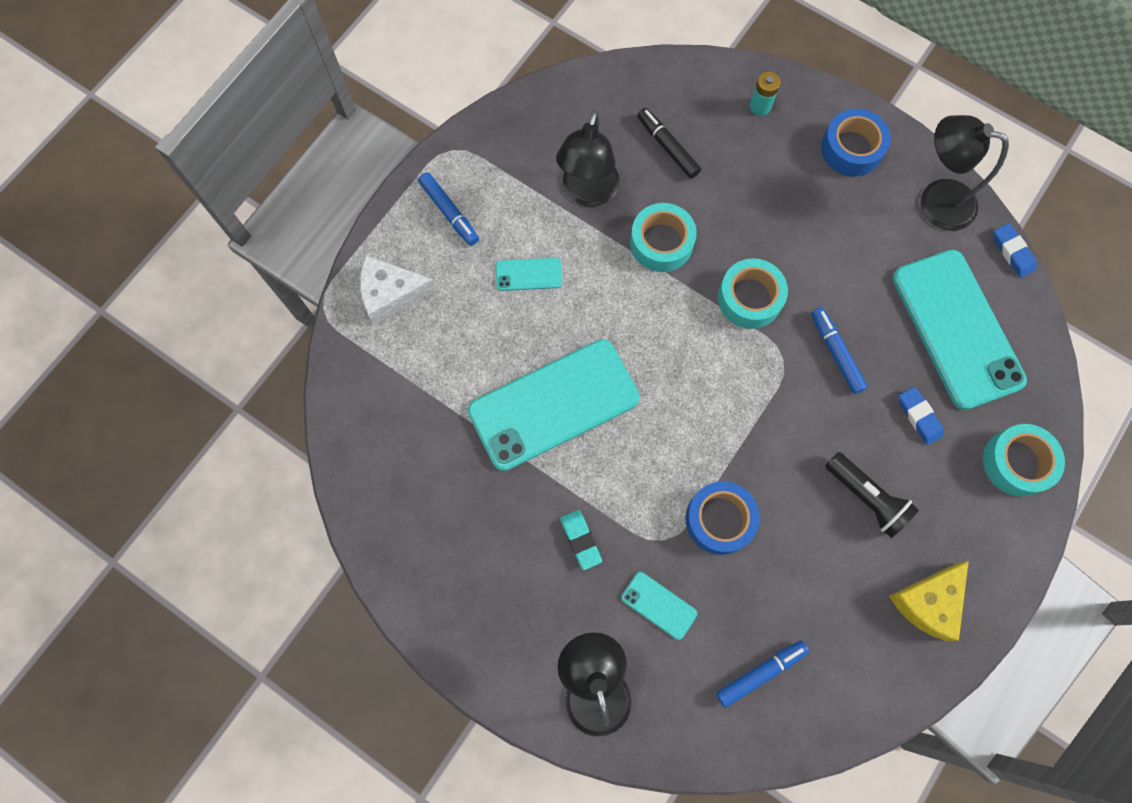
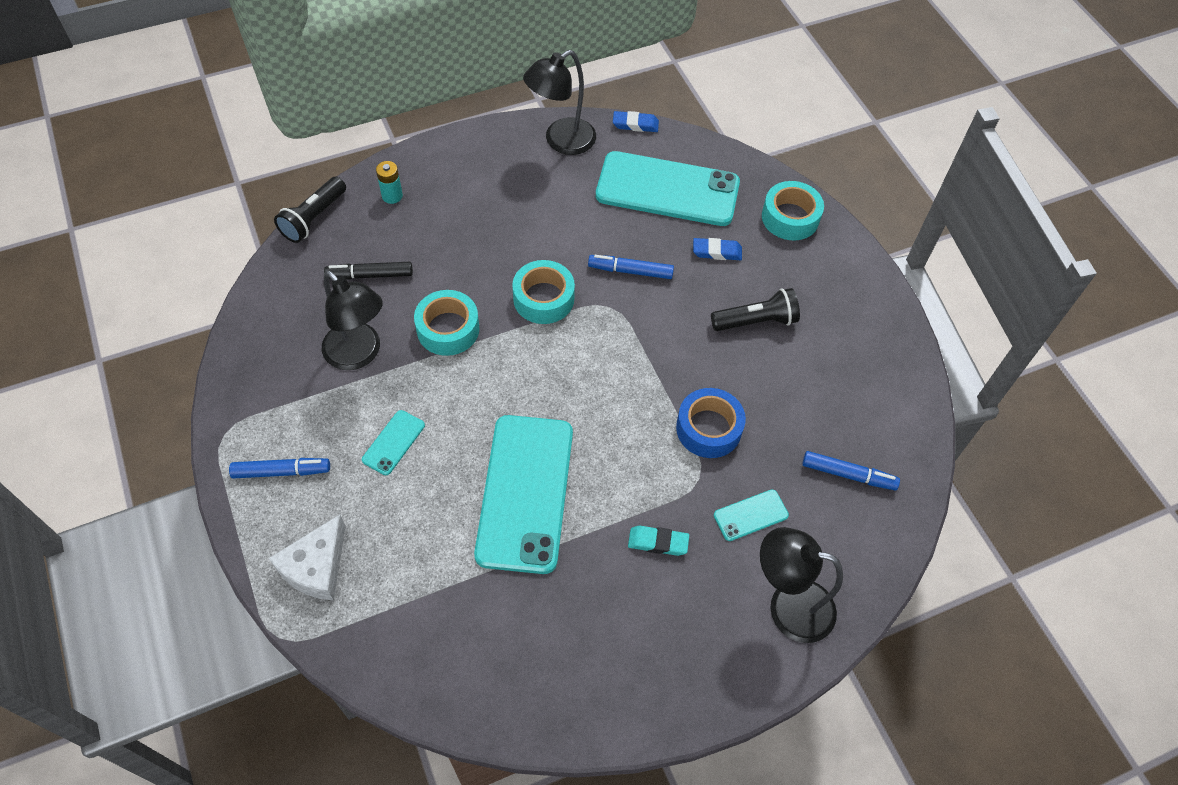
camera: 60 degrees left, 15 degrees down
(689, 65) = (314, 218): none -> black flashlight
(760, 673) = (848, 474): blue marker -> blue marker turned 105 degrees clockwise
(851, 149) = (478, 163): blue tape -> none
(928, 602) = (859, 332): yellow cheese -> none

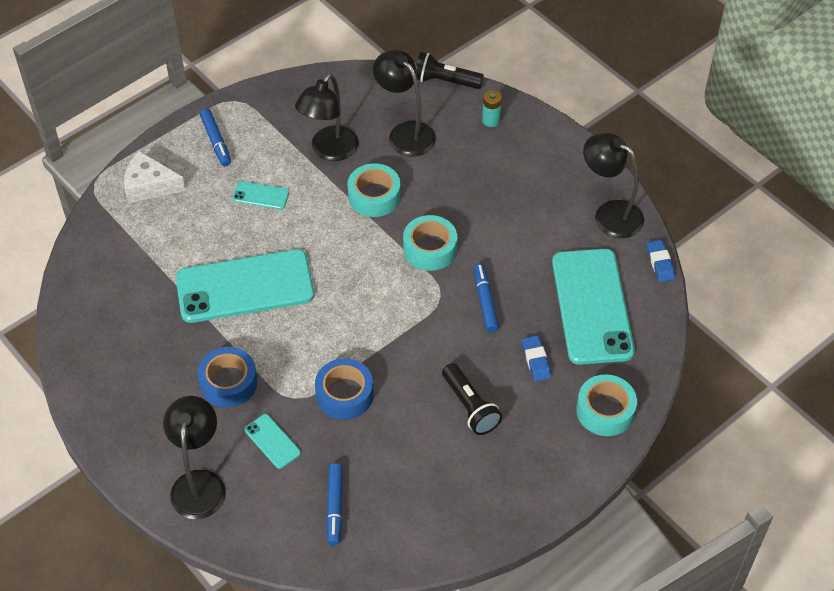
camera: 75 degrees right, 5 degrees down
(370, 275) = (405, 133): black marker -> black lamp
(658, 542) = (228, 383): turquoise eraser -> blue tape

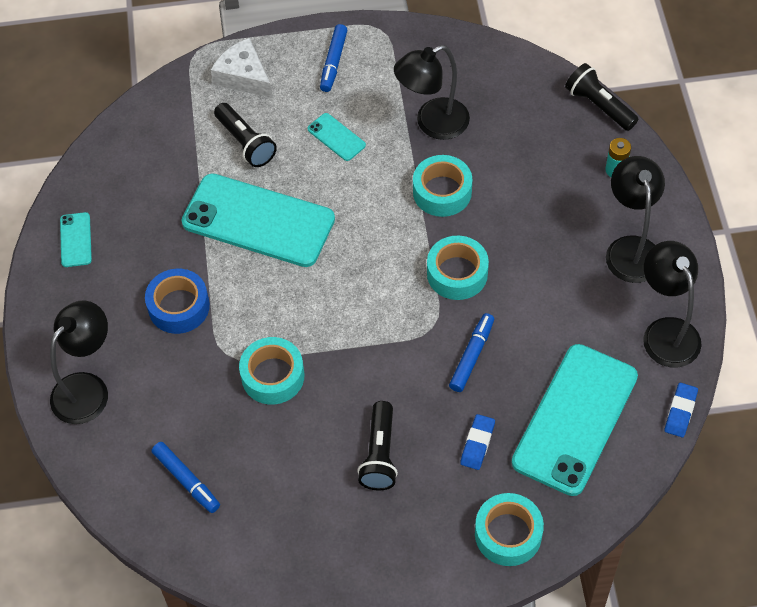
camera: 35 degrees right, 5 degrees up
(189, 234) = (245, 143): none -> black flashlight
(272, 441) = (177, 385): turquoise phone -> turquoise phone (76, 240)
(335, 507) = (186, 480): blue marker -> blue marker turned 75 degrees counterclockwise
(344, 394) = (273, 376): blue tape -> turquoise tape
(405, 133) = (519, 141): black lamp -> black lamp (630, 249)

